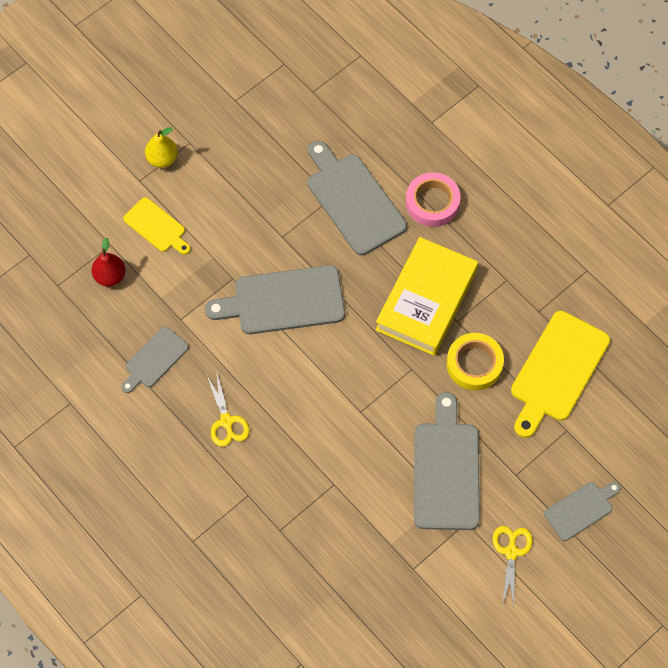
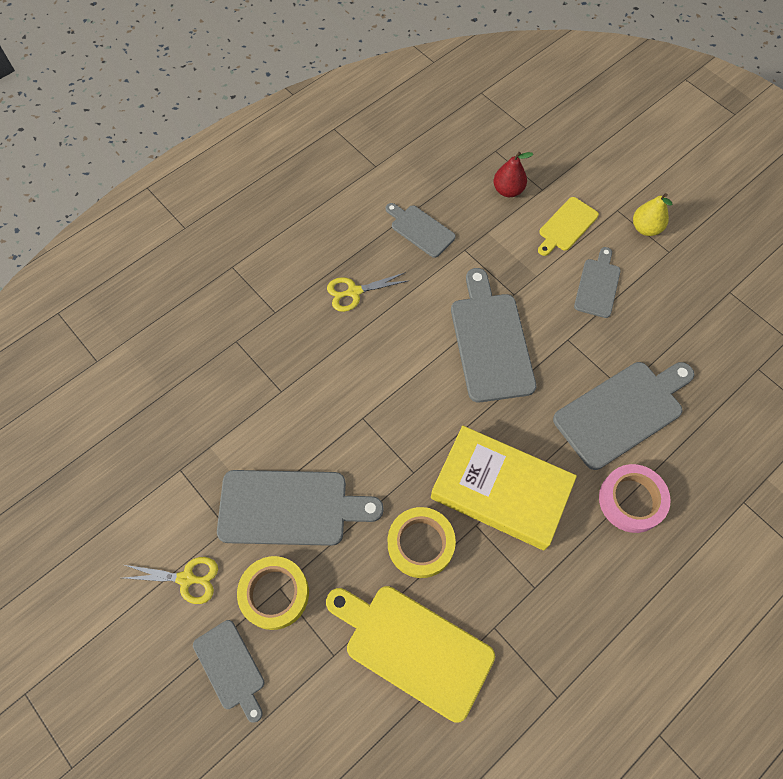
camera: 90 degrees right, 0 degrees up
(225, 206) = (597, 285): none -> grey cutting board
(520, 479) = (274, 594): none -> yellow tape

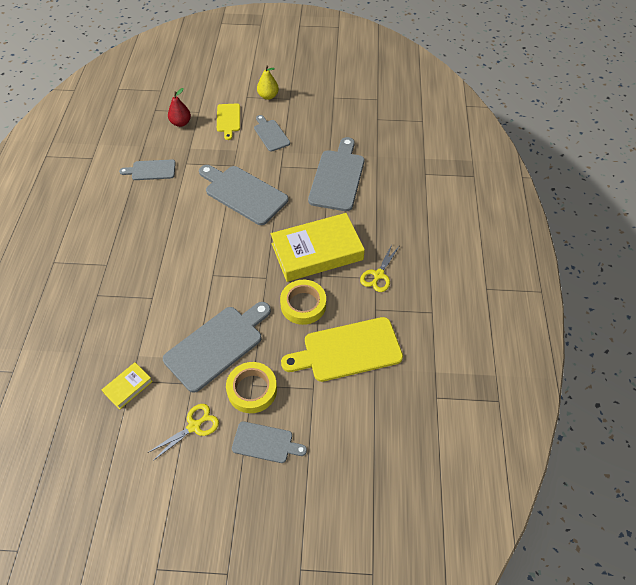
camera: 45 degrees left, 10 degrees down
(171, 474) = (128, 387): none -> yellow book
(354, 292) = (144, 223): yellow scissors -> yellow scissors (378, 275)
(631, 500) = (379, 209): pink tape -> none

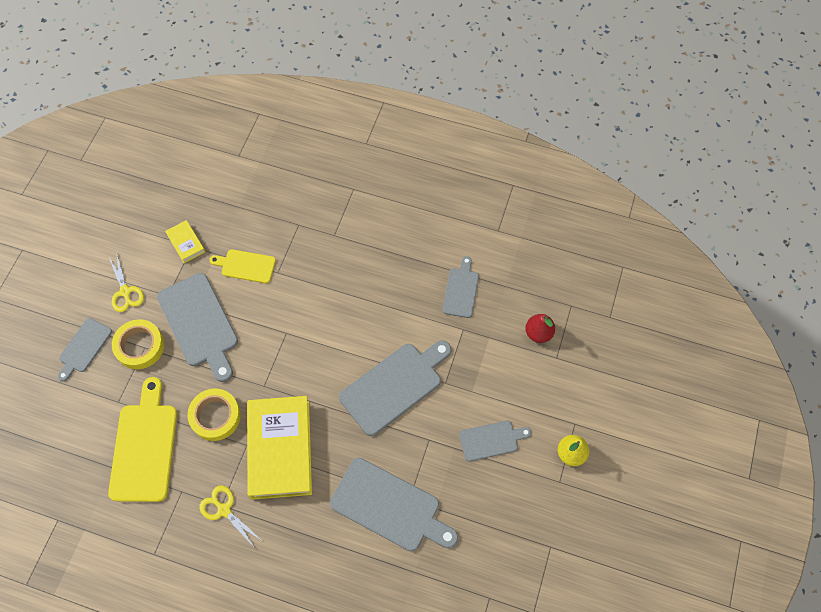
camera: 105 degrees right, 10 degrees up
(228, 119) = (532, 392): yellow cutting board -> yellow cutting board (246, 266)

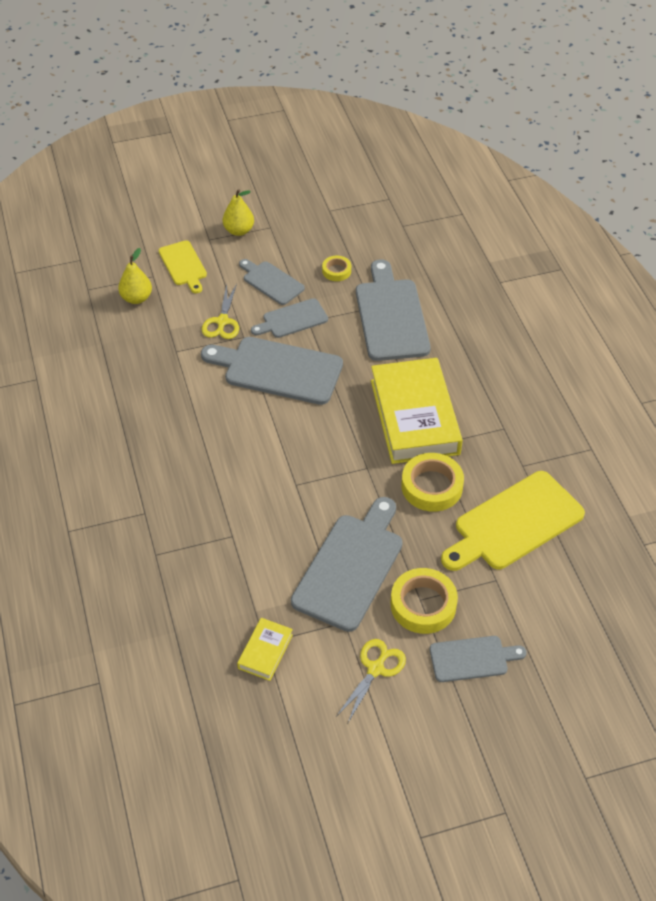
camera: 125 degrees left, 15 degrees down
(224, 510) = (505, 423): yellow scissors -> yellow scissors (222, 321)
(246, 266) = (247, 571): yellow cutting board -> yellow cutting board (183, 265)
(280, 449) = (414, 417): yellow book -> yellow book turned 60 degrees counterclockwise
(461, 290) = (132, 373): grey cutting board -> grey cutting board (292, 319)
(470, 500) = (336, 271): none -> yellow tape
(538, 333) = (136, 298): red pear -> yellow pear

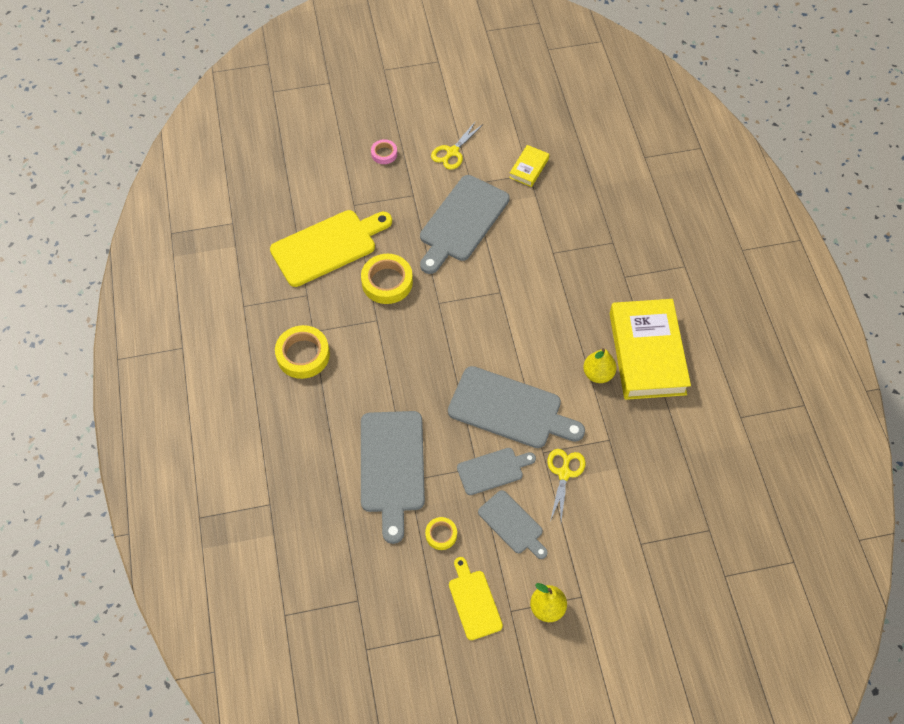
camera: 175 degrees left, 10 degrees up
(136, 298) = (655, 512): yellow pear -> yellow pear (598, 374)
(183, 265) = (608, 557): yellow cutting board -> yellow cutting board (474, 601)
(414, 417) = (389, 348): yellow book -> yellow book (647, 353)
(423, 605) = (411, 191): yellow tape -> yellow tape (303, 355)
(472, 658) = (384, 154): grey cutting board -> pink tape

